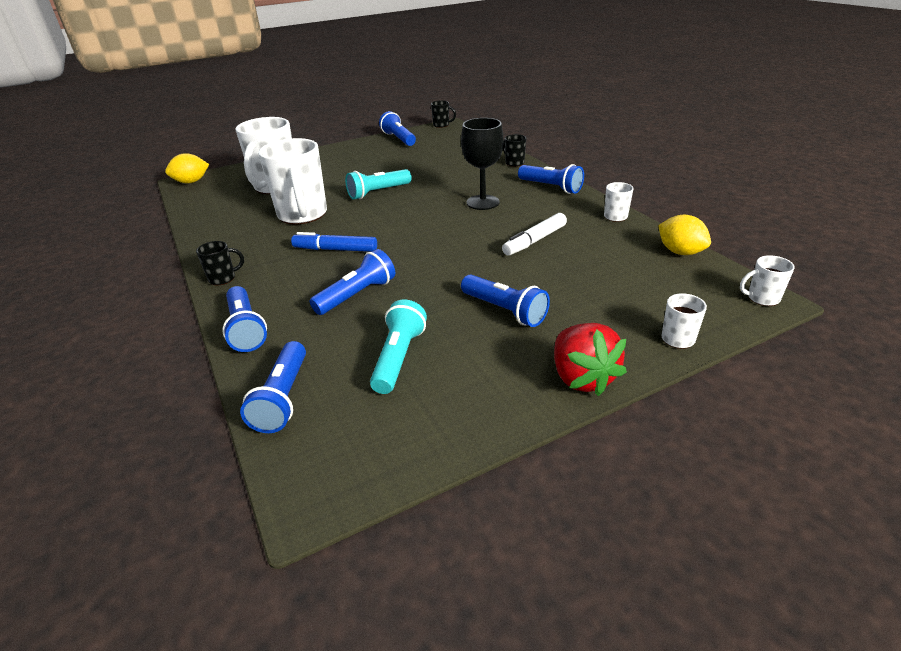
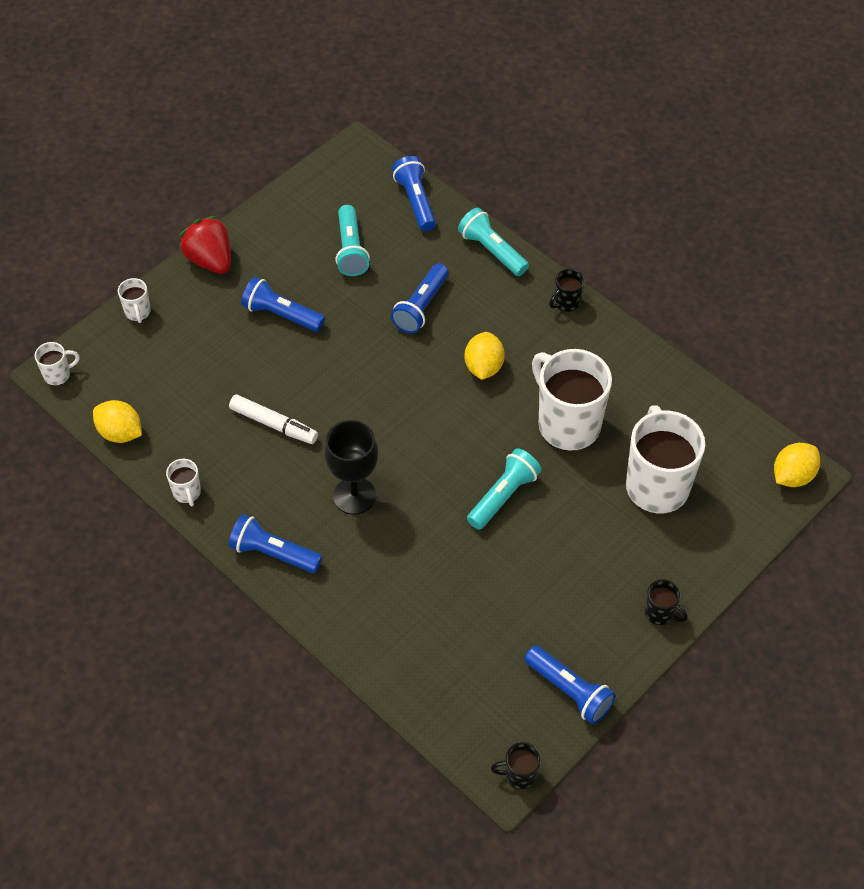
camera: 160 degrees right, 20 degrees up
(246, 329) = (492, 250): blue flashlight -> turquoise flashlight
(335, 249) = (483, 367): blue marker -> yellow lemon
(514, 163) = (341, 624): black mug -> black mug (660, 613)
(535, 241) = (274, 424): white marker -> white marker turned 90 degrees clockwise

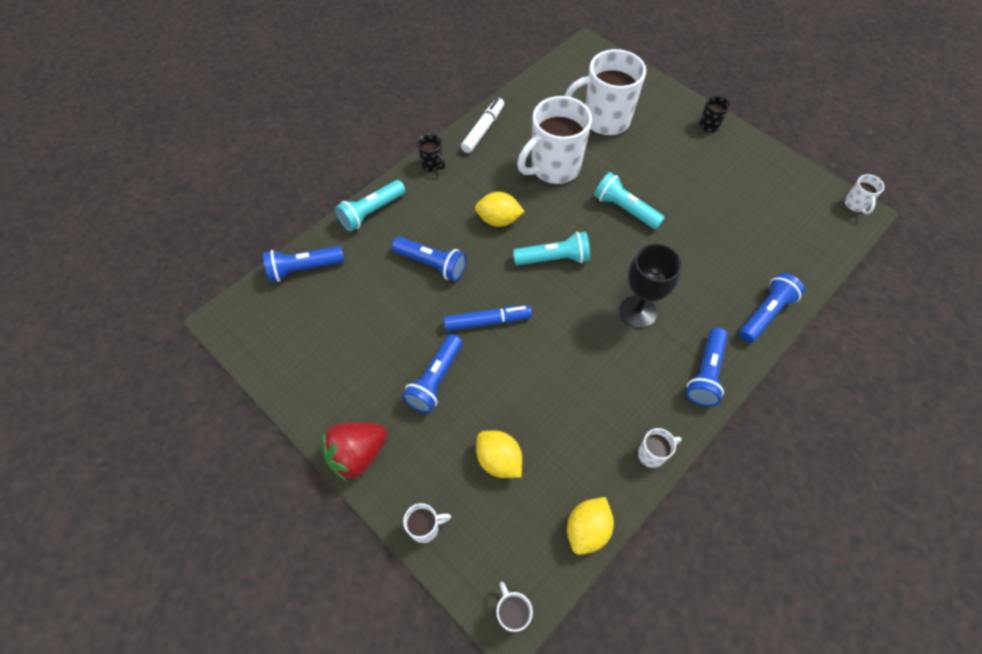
camera: 90 degrees left, 5 degrees up
(274, 424) = (567, 380): white marker -> white marker (483, 130)
(347, 356) = (487, 321): none -> blue marker
(351, 250) = (358, 321): turquoise flashlight -> turquoise flashlight (554, 258)
(519, 775) = (855, 205): black mug -> white mug
(570, 691) = (783, 175): blue flashlight -> blue flashlight (765, 313)
(792, 476) = (589, 53): yellow lemon -> yellow lemon (499, 460)

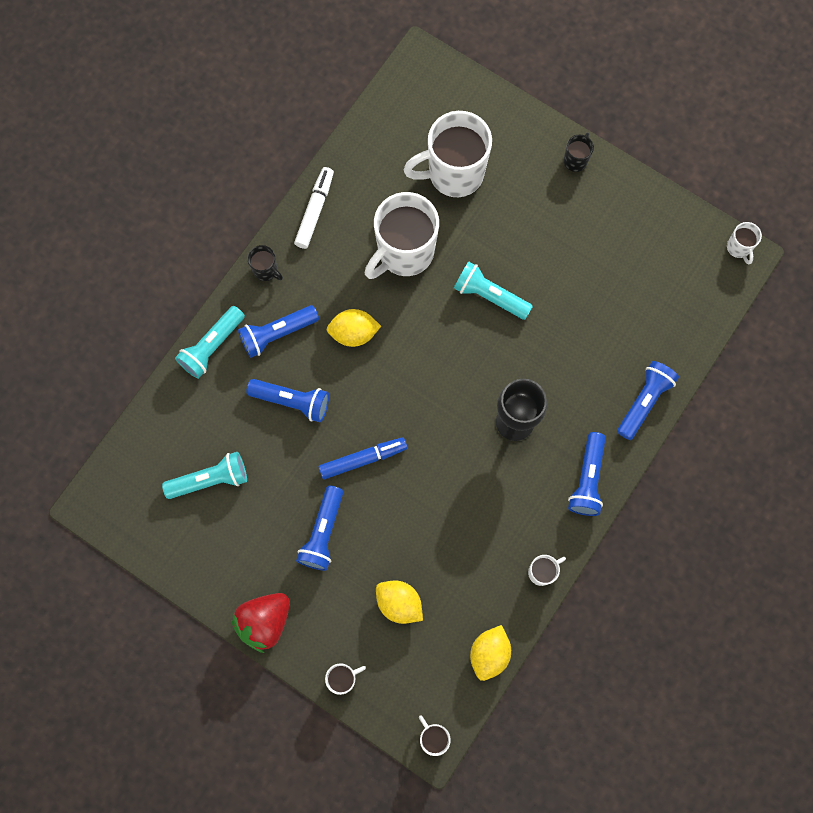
camera: 10 degrees left, 15 degrees up
(303, 269) = (156, 430): blue flashlight -> blue flashlight (277, 334)
(554, 258) = (421, 372): turquoise flashlight -> turquoise flashlight (210, 479)

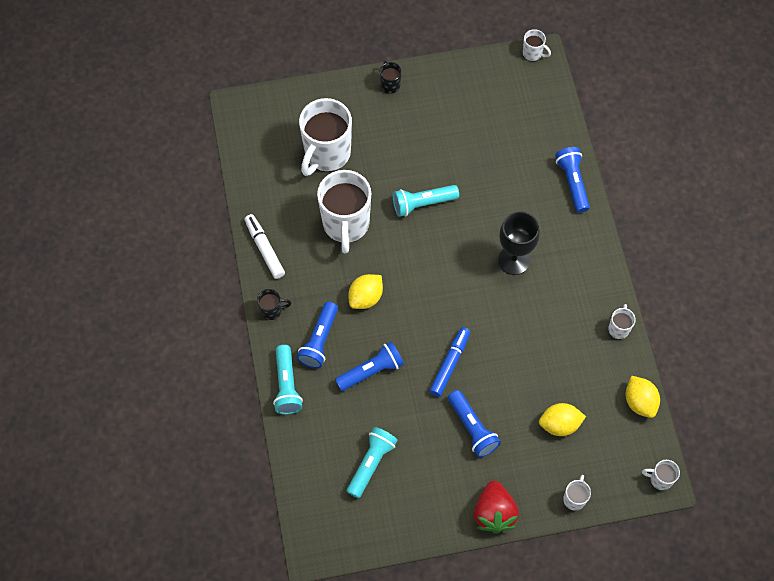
camera: 45 degrees left, 10 degrees down
(587, 480) = (588, 254): blue flashlight -> none

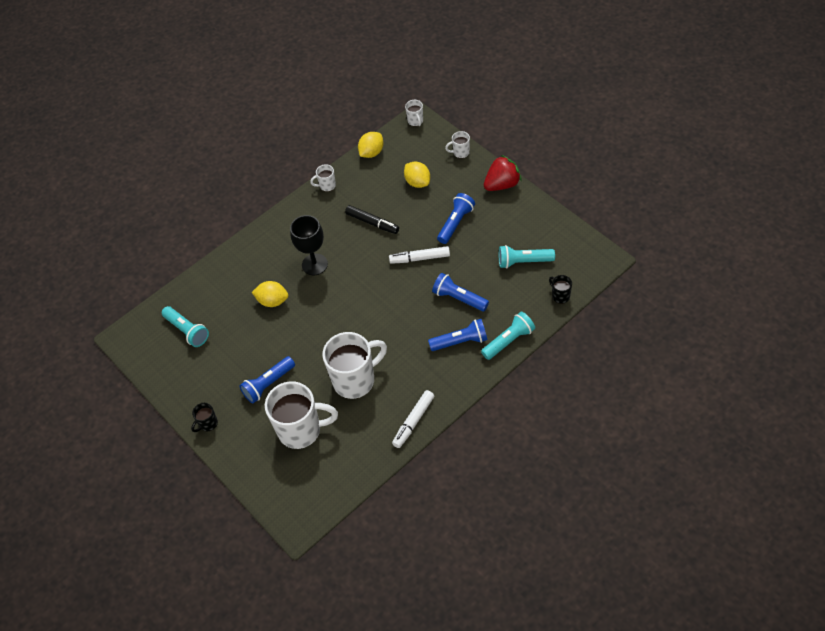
camera: 115 degrees left, 10 degrees down
(272, 310) = (459, 385): black mug -> black mug (560, 296)
(366, 297) = (406, 333): yellow lemon -> yellow lemon (272, 301)
(422, 204) = (304, 342): turquoise flashlight -> turquoise flashlight (187, 331)
(450, 364) = (420, 258): blue marker -> white marker
(532, 345) = (372, 223): none -> black marker
(533, 53) = (122, 344): white mug -> none
(572, 182) = (227, 263): blue flashlight -> blue flashlight (268, 384)

